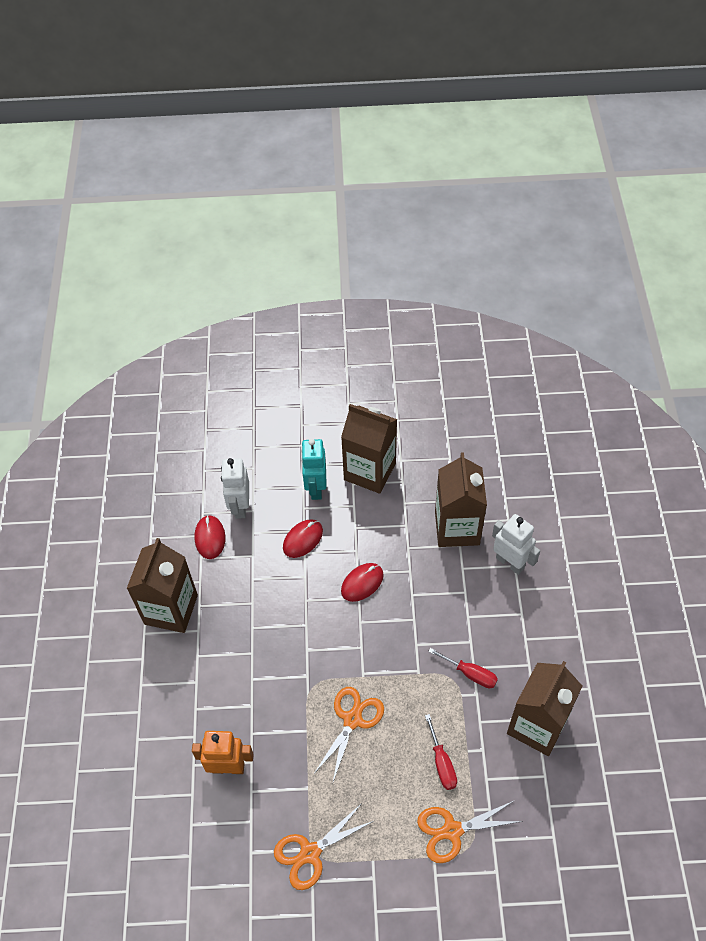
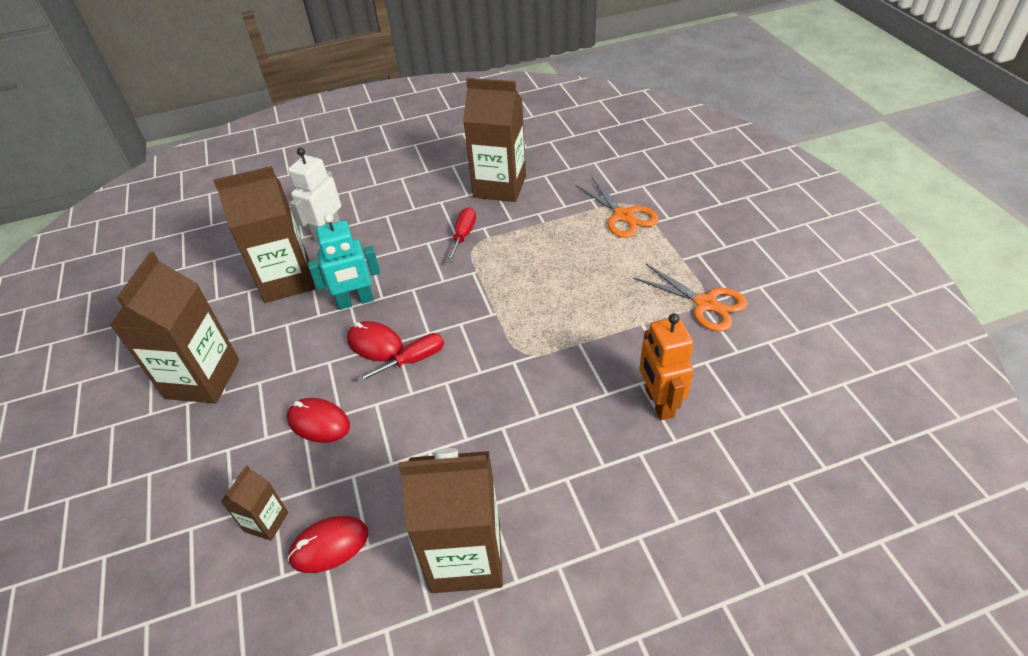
camera: 105 degrees left, 10 degrees down
(240, 506) = (266, 522): white robot -> brown carton
(315, 488) = (230, 432): turquoise robot -> turquoise robot (355, 301)
(352, 719) = (549, 308): orange scissors -> none
(442, 763) = (564, 235): red screwdriver -> red screwdriver (413, 360)

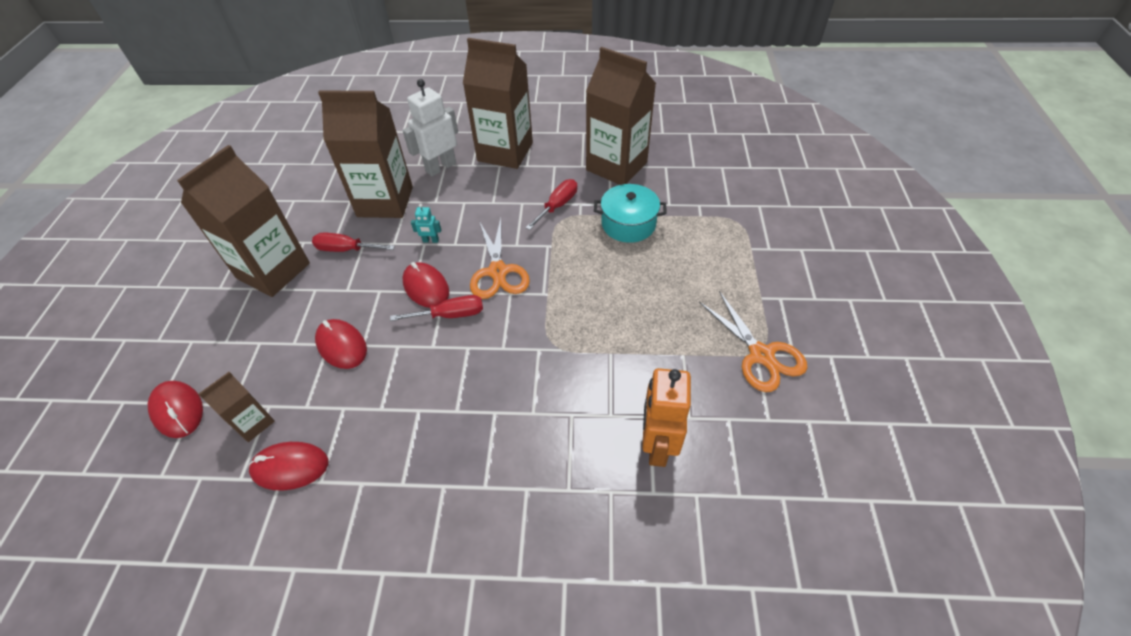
camera: 20 degrees right, 5 degrees up
(174, 541) = (178, 410): none -> red mouse
(271, 335) = (346, 249): none -> red screwdriver
(355, 301) = (430, 240): turquoise robot -> turquoise robot, size x0.45
(466, 556) = (396, 528): brown carton -> brown carton (505, 152)
(537, 232) = (628, 224): none -> turquoise pot
(623, 216) = (723, 232): orange scissors -> orange scissors (498, 272)

